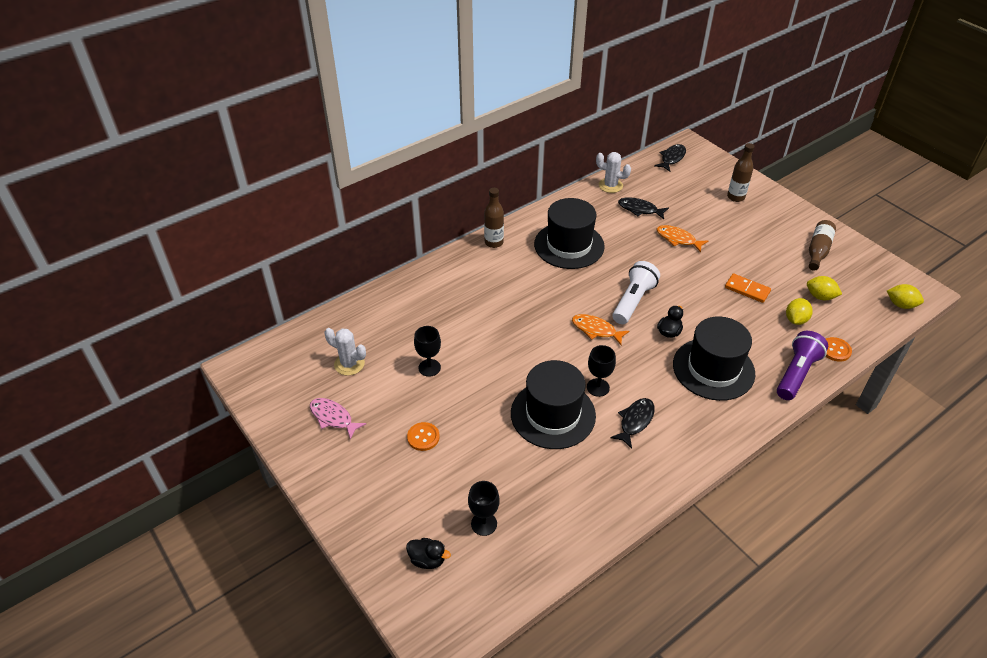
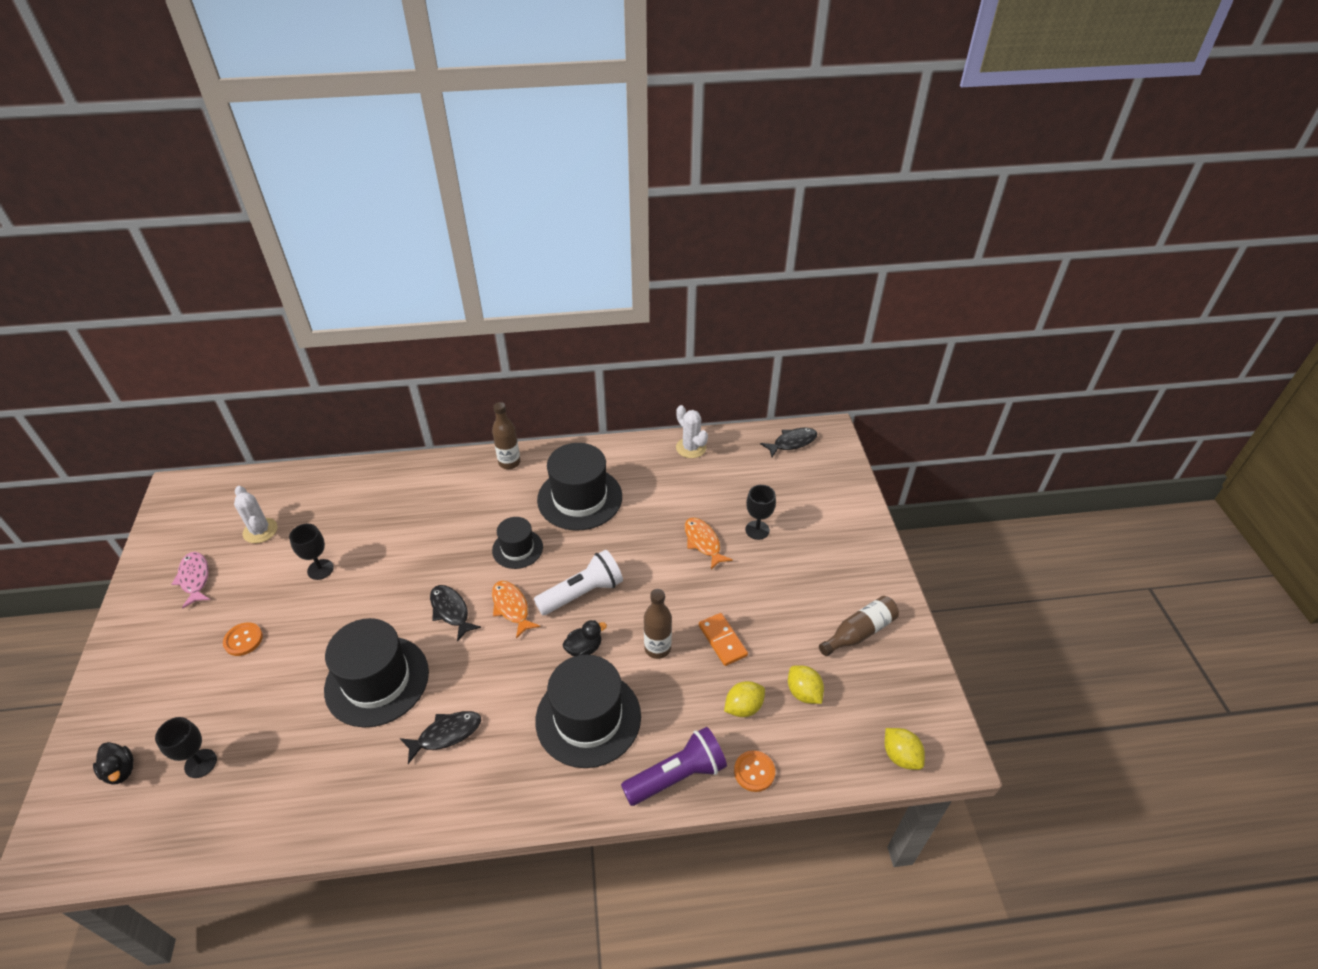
camera: 30 degrees right, 0 degrees up
(560, 293) = (517, 549): none -> black hat
(598, 387) = (449, 674): black goblet -> black goblet (757, 530)
(640, 209) = (695, 489): black fish -> black fish (451, 611)
(735, 197) = (822, 520): brown bottle -> brown bottle (657, 648)

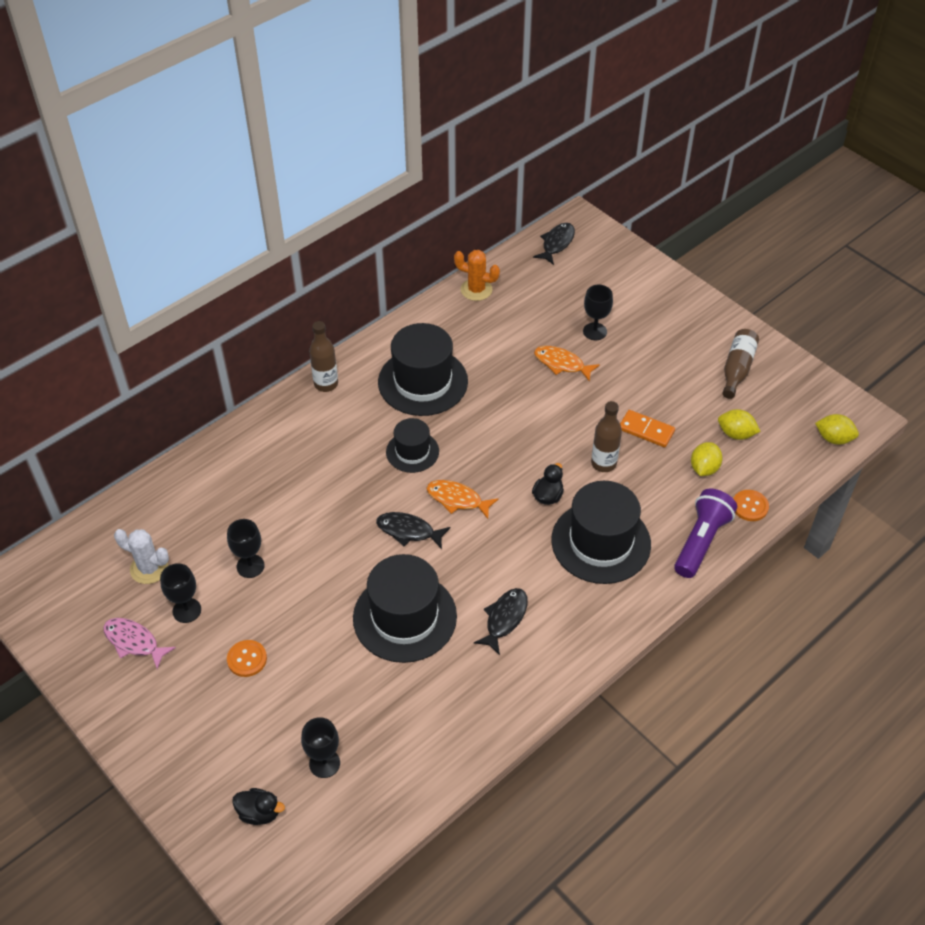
camera: 35 degrees left, 5 degrees up
(248, 576) = (187, 610): none -> black goblet
(582, 593) = (504, 456): white flashlight -> none
(691, 448) = (476, 290): white cactus -> orange cactus

